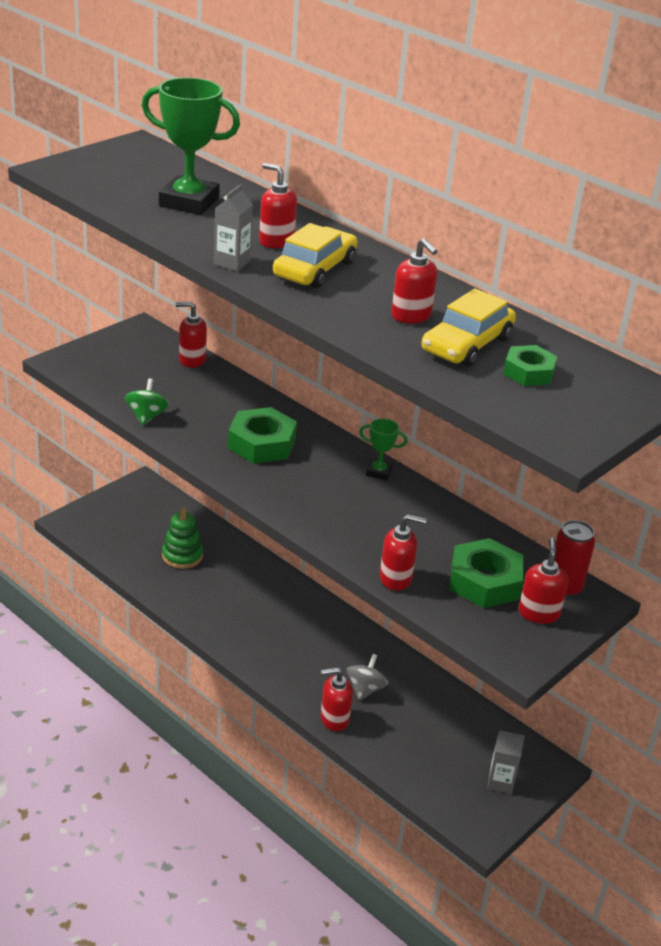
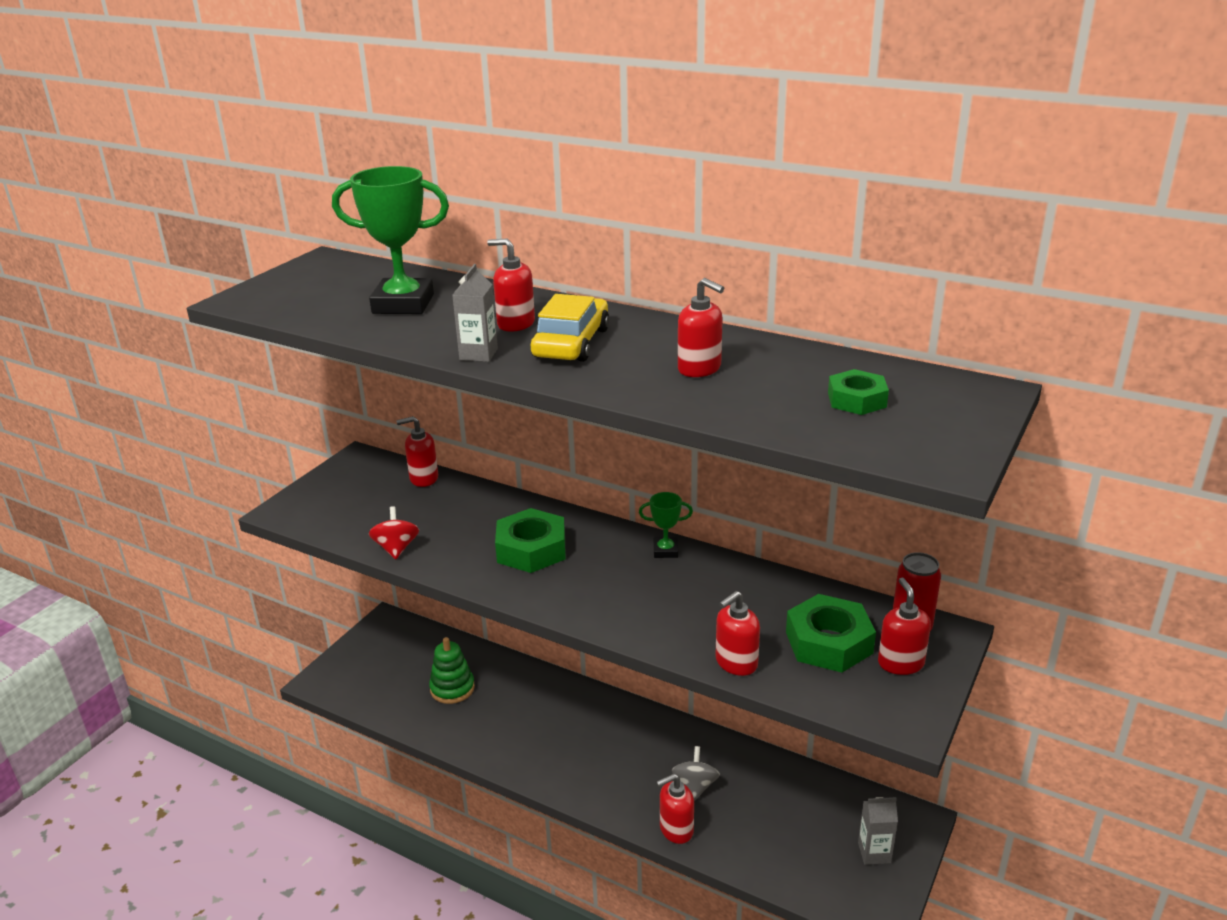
camera: 10 degrees left, 5 degrees down
(146, 416) = (396, 548): green spinning top -> red spinning top
(396, 578) = (736, 663): red soap dispenser -> red soap dispenser turned 150 degrees clockwise
(466, 344) = (775, 385): yellow car -> none

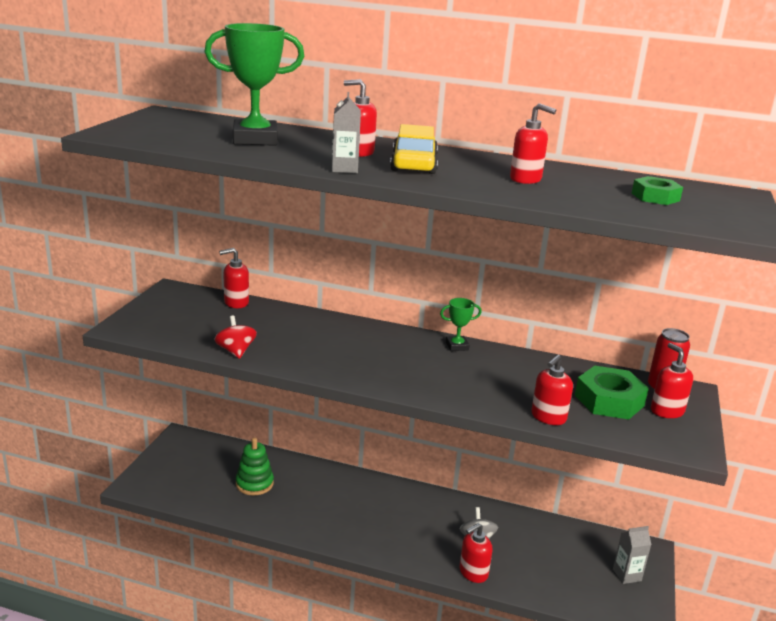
camera: 15 degrees left, 5 degrees down
(531, 549) = (350, 348): green nut -> none

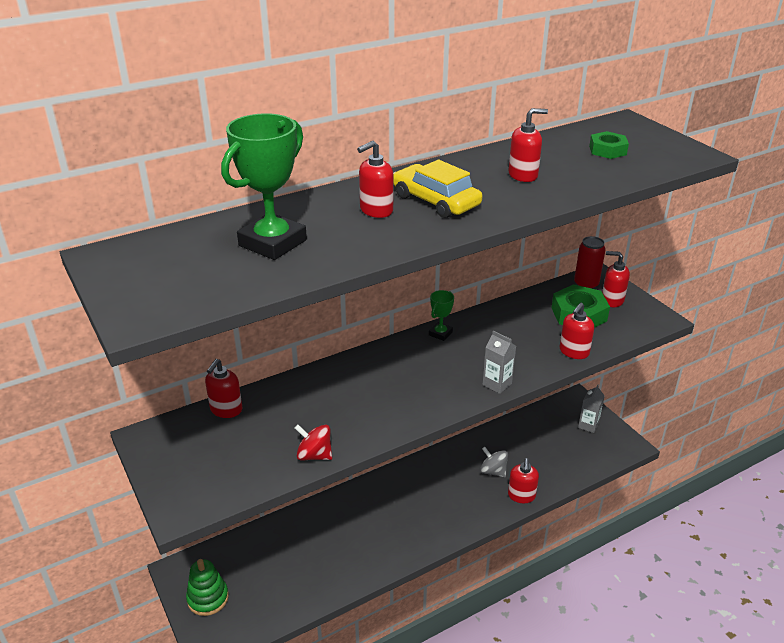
camera: 45 degrees left, 10 degrees up
(254, 484) = (300, 557): green stacking toy -> green stacking toy (208, 598)
(345, 169) = (415, 236): grey carton -> grey carton (497, 384)
(548, 417) = (574, 352): red soap dispenser -> red soap dispenser turned 45 degrees clockwise

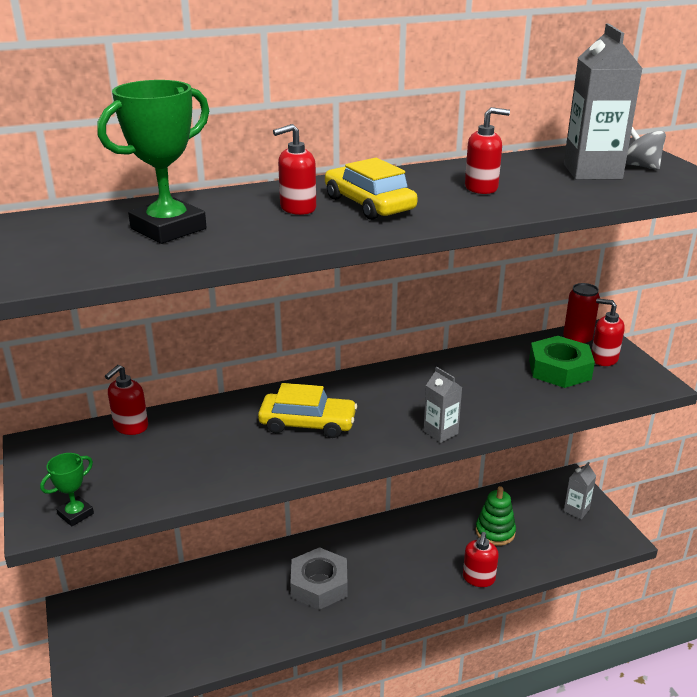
camera: 10 degrees right, 5 degrees down
(208, 598) = (97, 641): green stacking toy -> green stacking toy (495, 532)
(314, 455) = (208, 483): red spinning top -> none
(382, 389) = (307, 423): none -> yellow car
(389, 520) = (319, 584): none -> grey nut
(440, 333) = (392, 374): green trophy -> green trophy (75, 514)
(493, 471) = (452, 547): grey spinning top -> grey spinning top (640, 166)
(574, 352) = (542, 408): red soap dispenser -> none
(607, 150) = (592, 172): green nut -> grey carton

